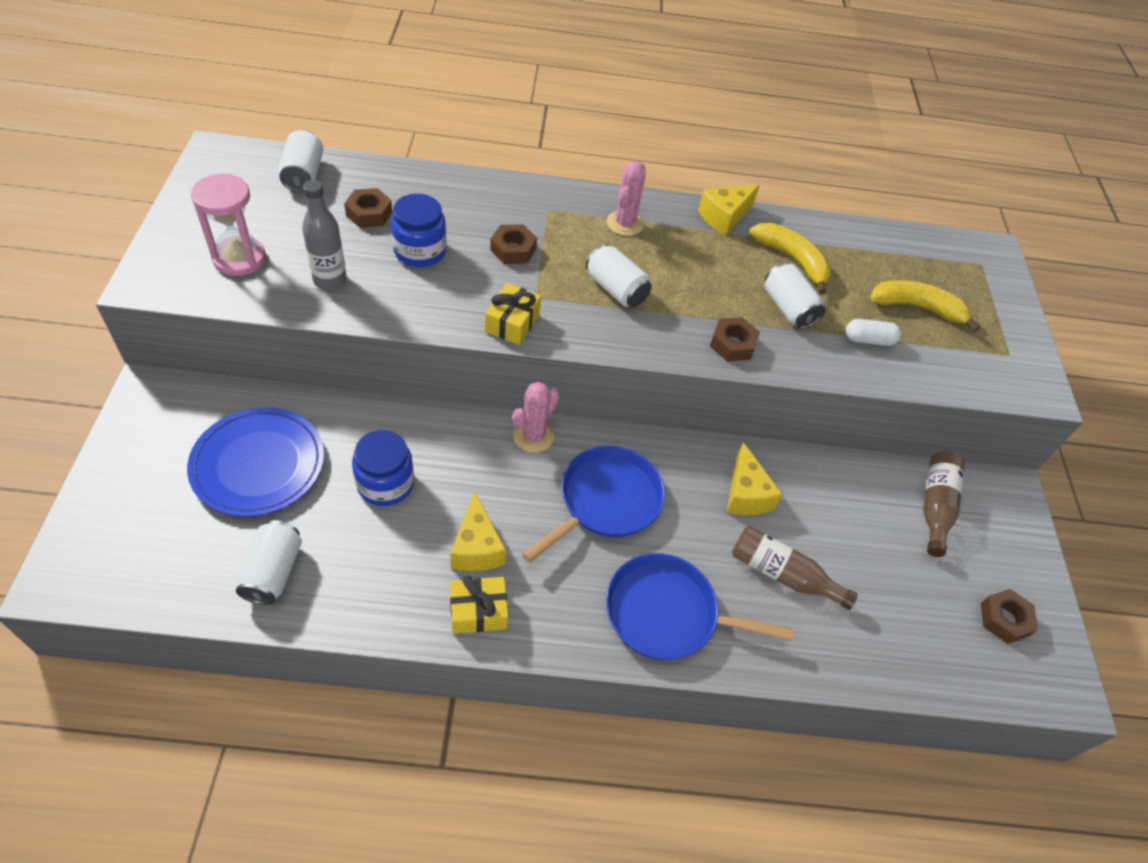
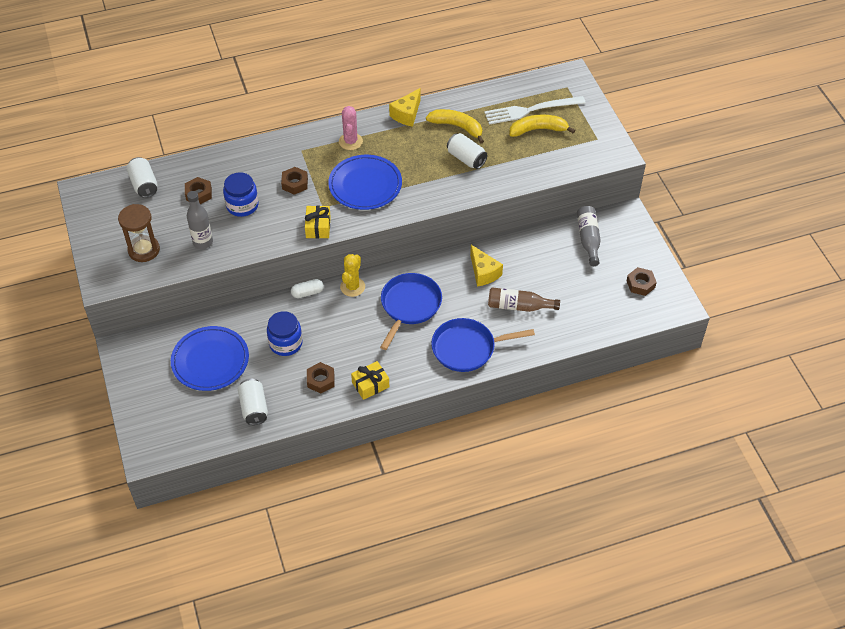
camera: 15 degrees left, 0 degrees up
(239, 259) = (144, 250): pink hourglass -> brown hourglass
(476, 547) = (353, 355): yellow cheese -> none
(533, 436) = (352, 287): pink cactus -> yellow cactus
(616, 289) = (365, 185): white can -> blue plate
(732, 344) = (444, 192): brown nut -> brown nut (321, 380)
(868, 340) = (517, 160): white capsule -> white capsule (307, 293)
(914, 276) = (531, 110): none -> white fork
(935, 506) = (588, 239): brown bottle -> grey bottle

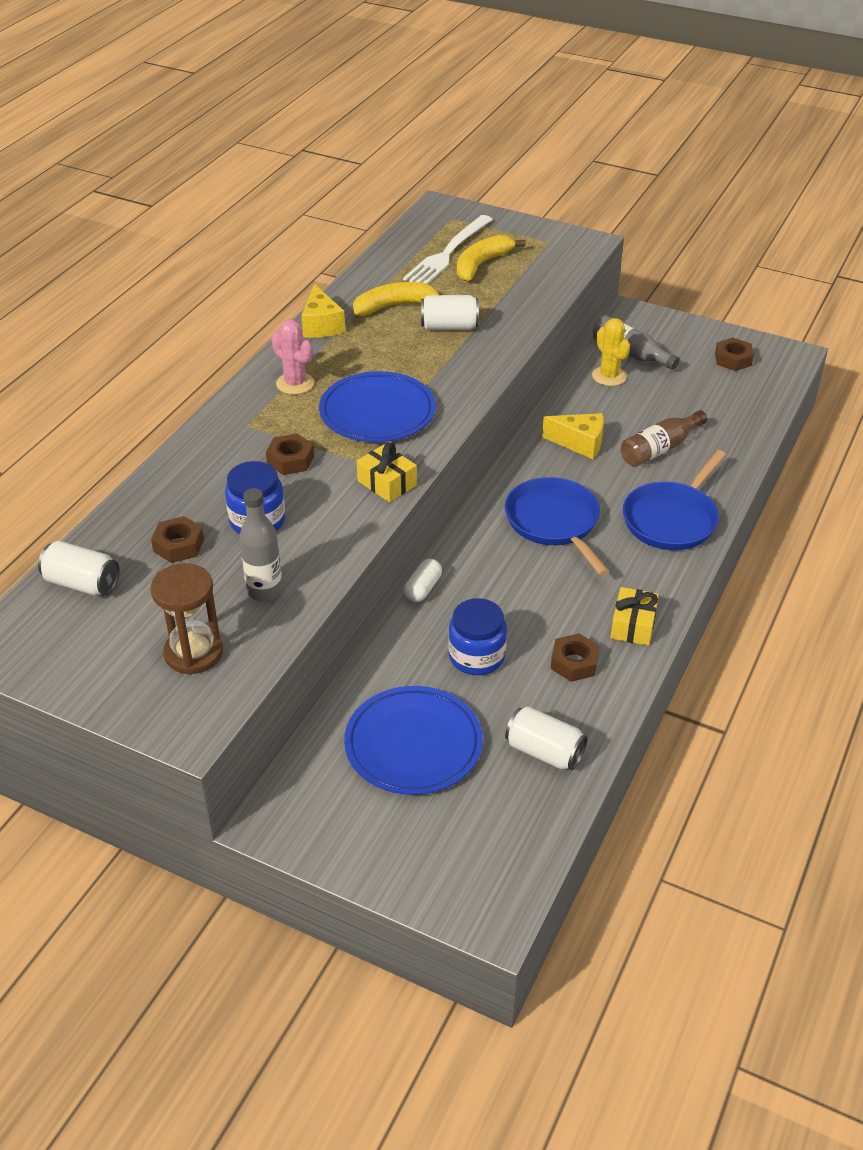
camera: 45 degrees left, 10 degrees down
(352, 287) = (465, 547): yellow cactus -> yellow cactus (609, 376)

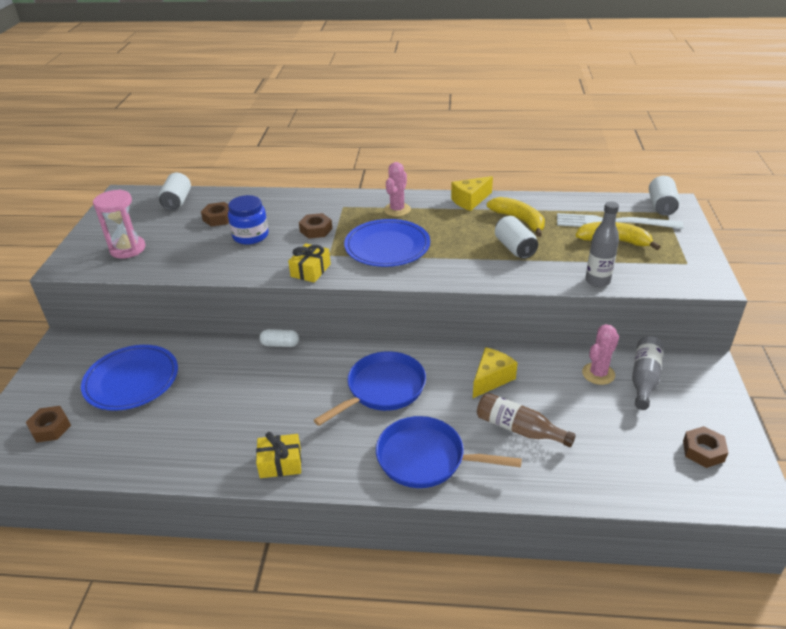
camera: 70 degrees right, 5 degrees down
(193, 653) = (127, 249): brown hourglass -> pink hourglass
(264, 591) = (186, 256): grey bottle -> grey bottle (597, 281)
(476, 656) = (220, 387): blue jar -> none
(544, 751) = (133, 445): white can -> white can (661, 206)
(574, 663) = (228, 438): brown nut -> brown nut (50, 428)
(580, 443) = (491, 379): yellow cheese -> yellow cheese turned 135 degrees counterclockwise
(609, 376) = (598, 374): yellow cactus -> pink cactus

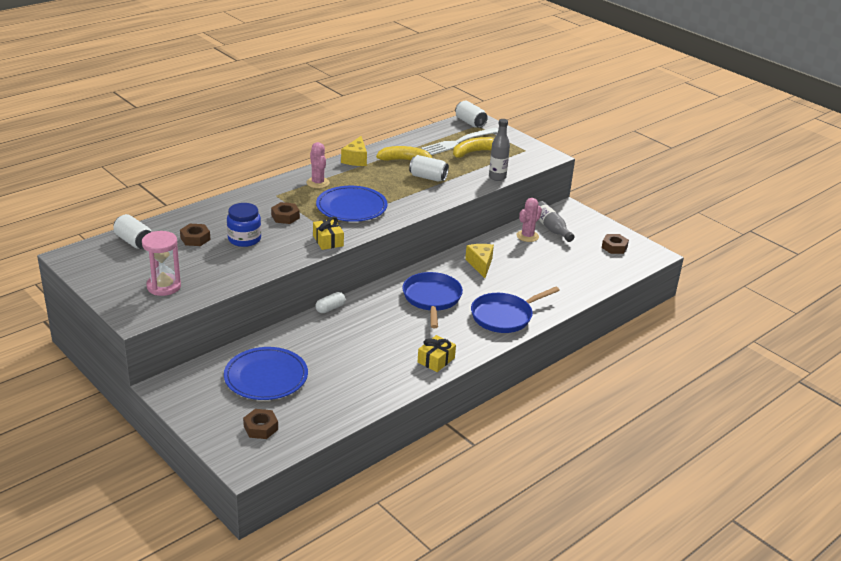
camera: 50 degrees left, 5 degrees down
(518, 429) = (527, 280): brown bottle -> none
(598, 374) = (527, 236): pink cactus -> pink cactus turned 45 degrees clockwise

